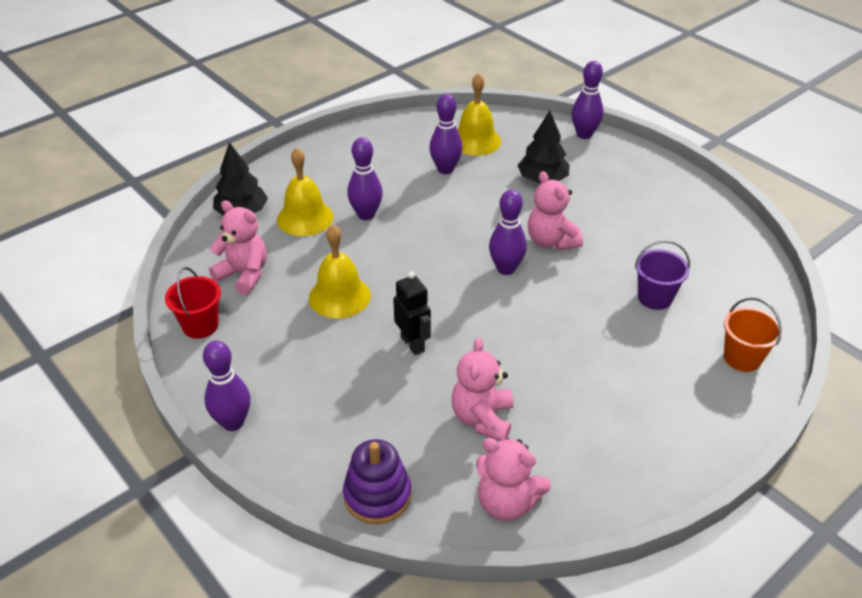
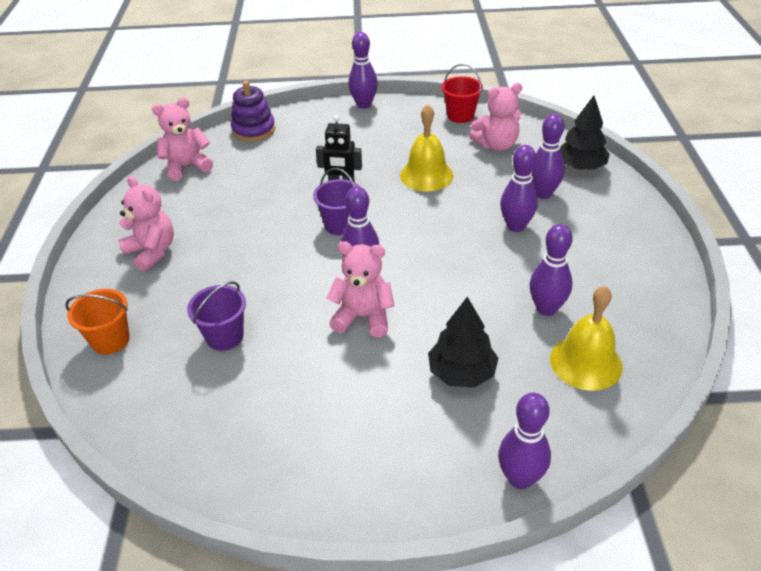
camera: 130 degrees right, 0 degrees up
(305, 218) = (543, 193): yellow bell -> purple bowling pin
(468, 311) = (340, 225): none -> purple bucket
(482, 418) = (247, 185): pink teddy bear -> pink teddy bear (152, 252)

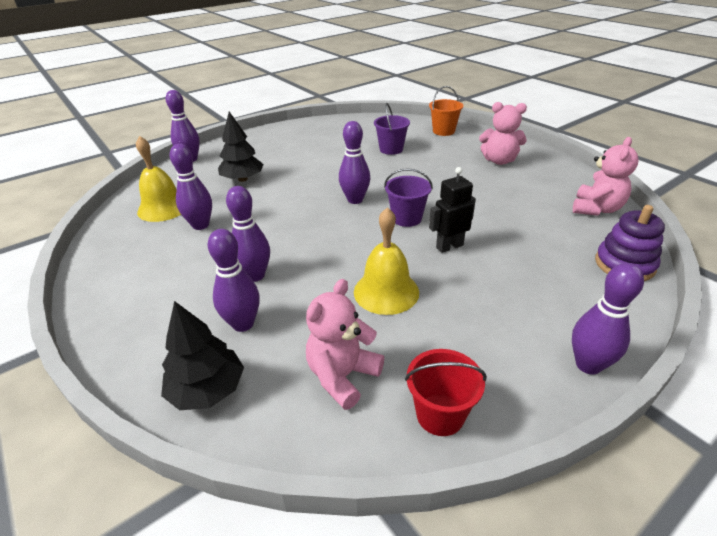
camera: 145 degrees right, 5 degrees down
(363, 317) = (324, 180): pink teddy bear -> none

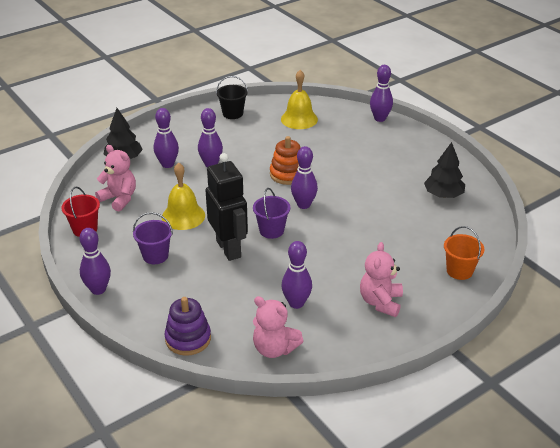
camera: 90 degrees right, 0 degrees up
(114, 264) = (232, 113): none -> black bucket
(200, 225) = (273, 137): purple bowling pin -> purple bowling pin (296, 303)
(242, 179) = (342, 147): black tree -> black tree (443, 195)
(291, 212) = (287, 174): none -> orange stacking toy
(391, 149) = (406, 229): purple bucket -> purple bucket (155, 256)
(449, 246) = (229, 249): black robot -> black robot, size x1.69

